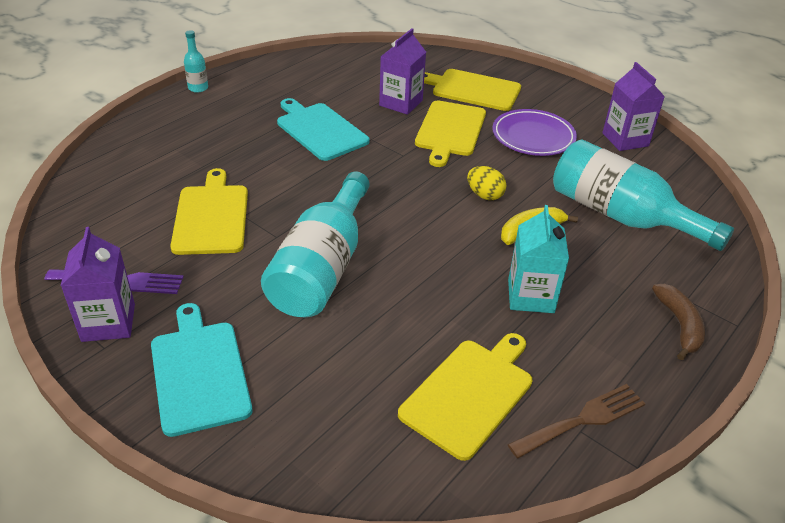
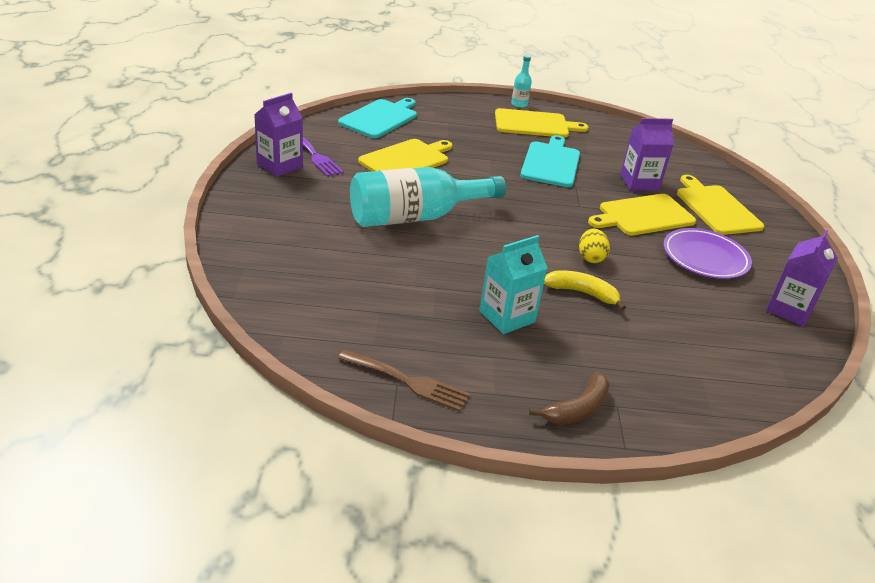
camera: 50 degrees right, 5 degrees down
(199, 372) = (277, 209): turquoise cutting board -> turquoise cutting board (380, 118)
(470, 394) = (374, 319): yellow cutting board -> yellow cutting board (534, 124)
(621, 216) = (673, 337): turquoise bottle -> none

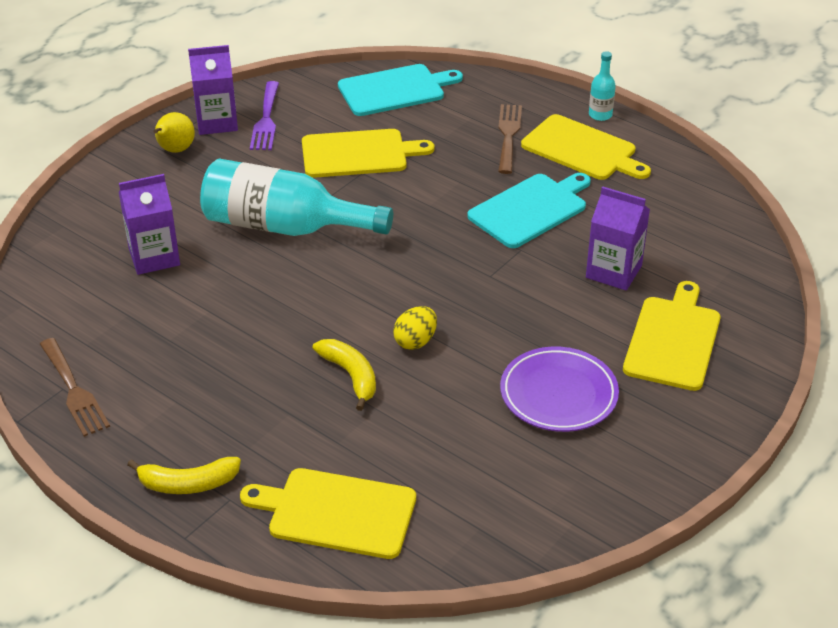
camera: 40 degrees right, 5 degrees up
(271, 191) = (175, 150): none -> yellow pear
(483, 127) = (508, 135): none -> brown fork
(507, 317) = (239, 368): turquoise carton -> none
(577, 409) = (188, 483): brown banana -> yellow banana
(643, 215) = (555, 315): yellow cutting board -> yellow cutting board (337, 512)
(789, 309) = (574, 494): purple carton -> purple carton (154, 257)

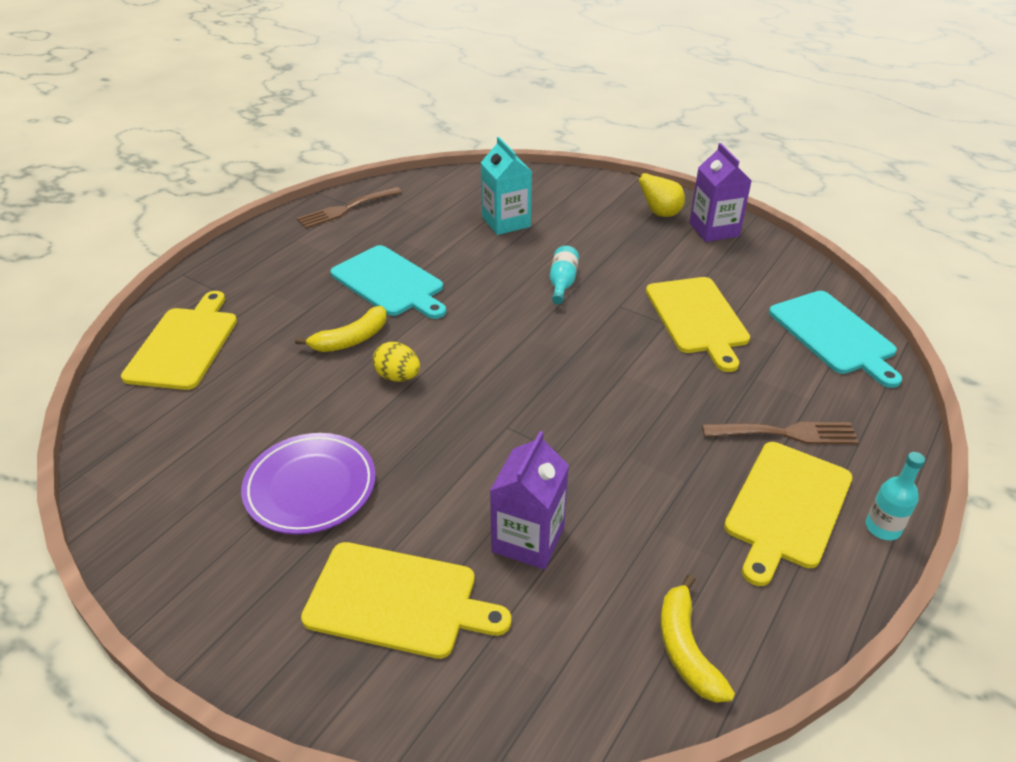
camera: 85 degrees right, 0 degrees up
(154, 257) = (506, 222): purple carton -> turquoise carton
(188, 483) = (237, 269): yellow banana -> yellow banana (686, 649)
(266, 120) = (731, 256): purple fork -> none
(284, 226) = (562, 283): turquoise bottle -> turquoise bottle, size x0.42
(530, 209) = (637, 457): turquoise cutting board -> turquoise cutting board (389, 283)

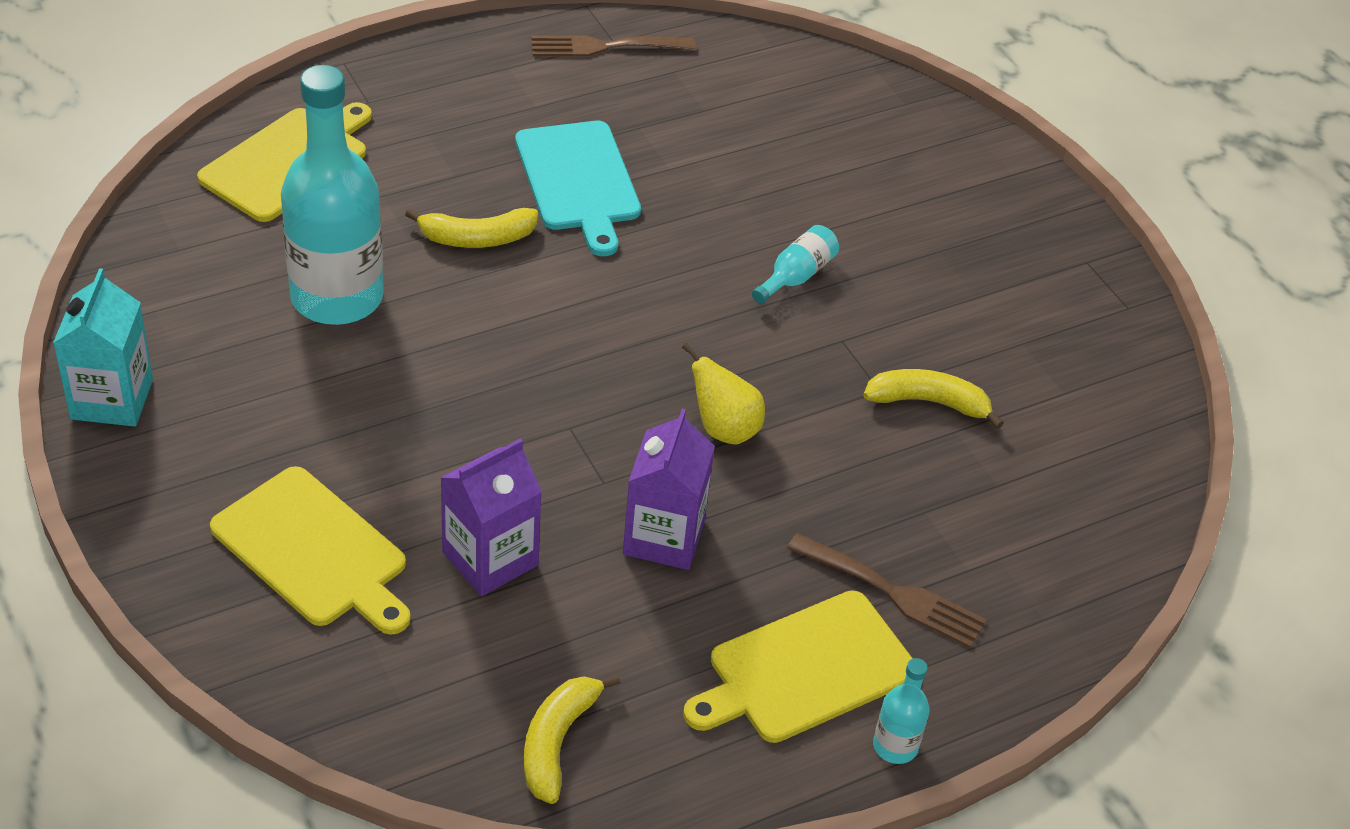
camera: 25 degrees right, 5 degrees up
(282, 414) = (337, 297): none -> turquoise bottle
(310, 487) = (310, 394): purple plate -> none
(398, 377) = (495, 310): yellow egg -> none
(506, 222) = (799, 154): turquoise carton -> turquoise carton (112, 399)
(660, 214) = (1028, 231): yellow pear -> yellow pear (724, 429)
(697, 318) = (928, 402): yellow cutting board -> yellow banana
(714, 229) = (1082, 288): purple carton -> purple carton (664, 537)
(833, 335) = (1090, 508): turquoise cutting board -> none

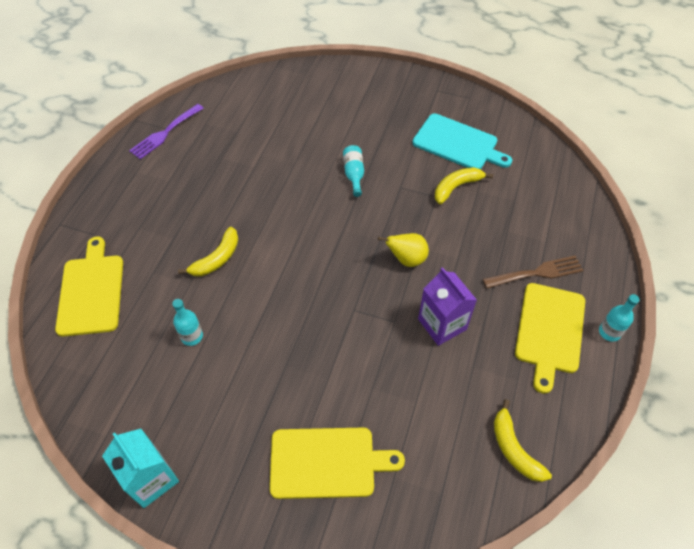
camera: 40 degrees left, 10 degrees up
(337, 297) = (192, 336): turquoise bottle -> turquoise bottle, size x0.42
(490, 558) = (396, 395): purple carton -> none
(578, 181) = (226, 200): turquoise cutting board -> turquoise cutting board (458, 143)
(604, 47) = (165, 133): brown fork -> purple fork

